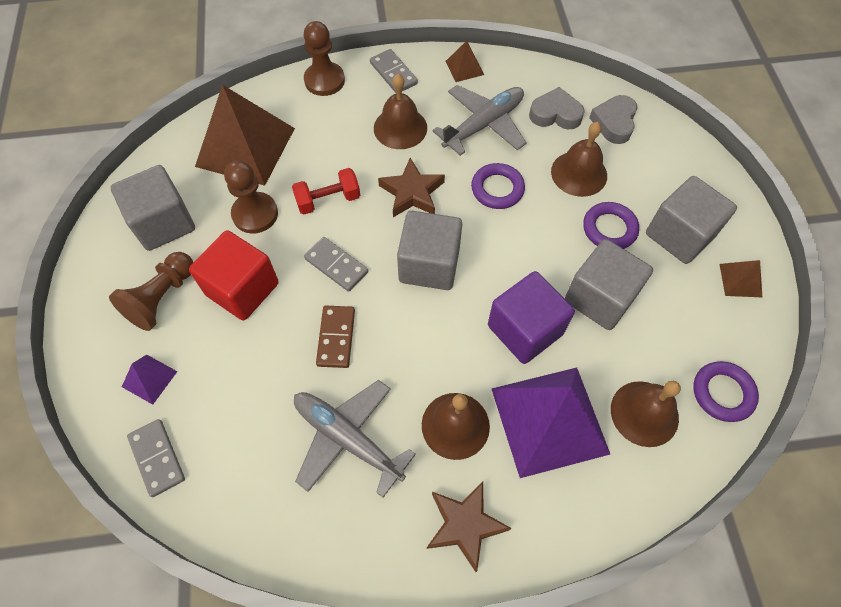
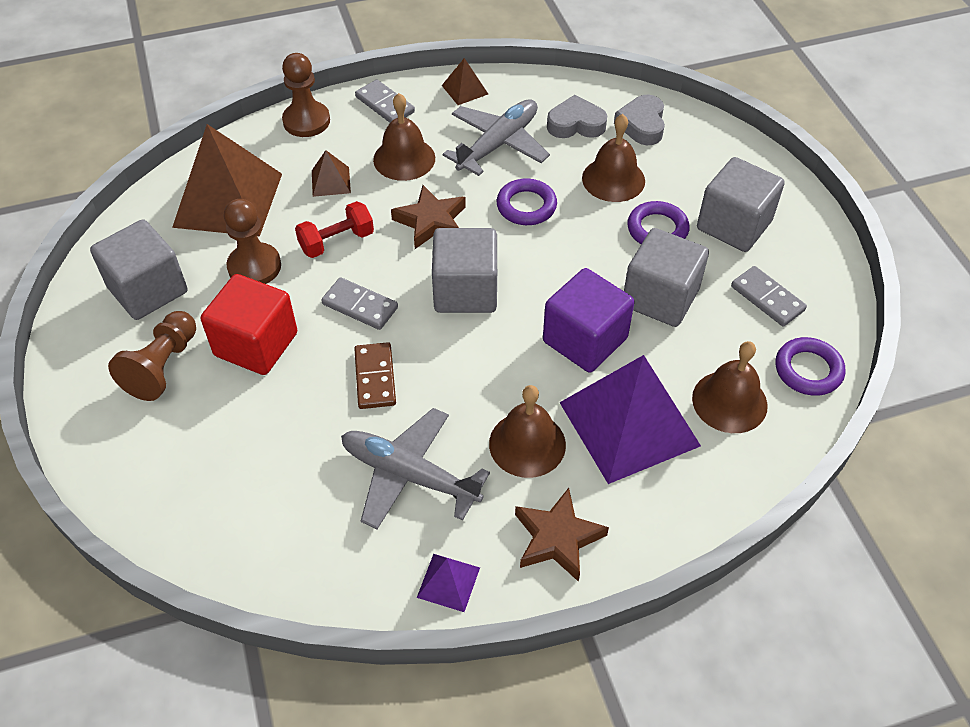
camera: 10 degrees left, 10 degrees down
(149, 379) = (166, 450): purple pyramid -> purple pyramid (448, 582)
(157, 458) = (193, 528): grey domino -> grey domino (767, 298)
(740, 280) = (806, 260): brown pyramid -> brown pyramid (330, 181)

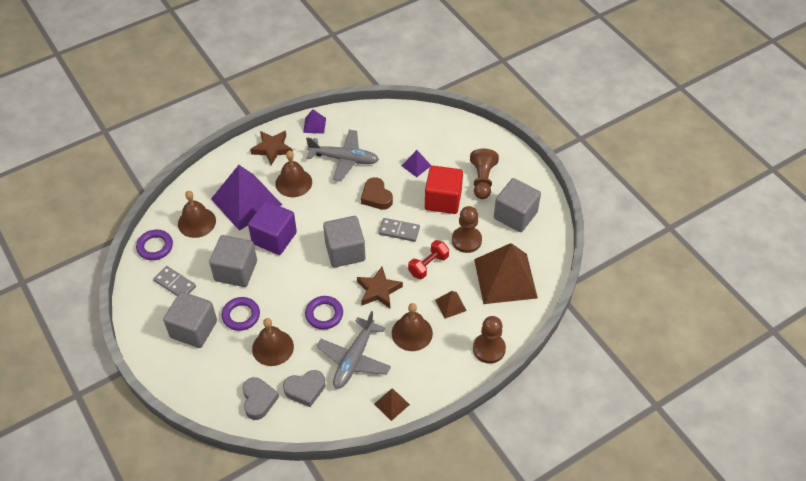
camera: 165 degrees right, 0 degrees up
(270, 426) = (416, 165): none -> purple pyramid
(375, 377) = (376, 197): brown domino -> brown heart
(385, 105) = (442, 376): grey domino -> none

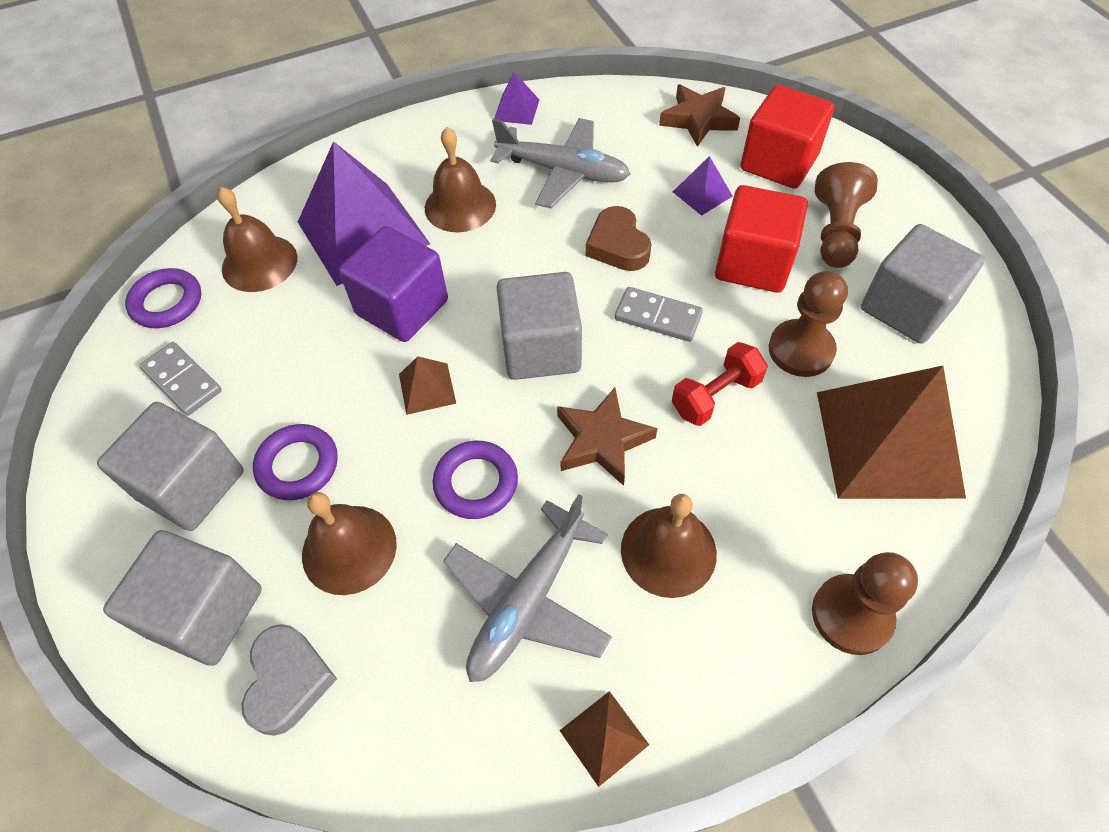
camera: 10 degrees right, 5 degrees up
(236, 271) = (310, 367): grey cube -> grey cube (206, 612)
(272, 149) = (432, 143): brown star -> brown star (698, 119)
(305, 389) = (401, 667): grey heart -> none
(450, 305) = (761, 493): brown pyramid -> brown pyramid (427, 388)
(454, 145) = (778, 162): none -> red cube

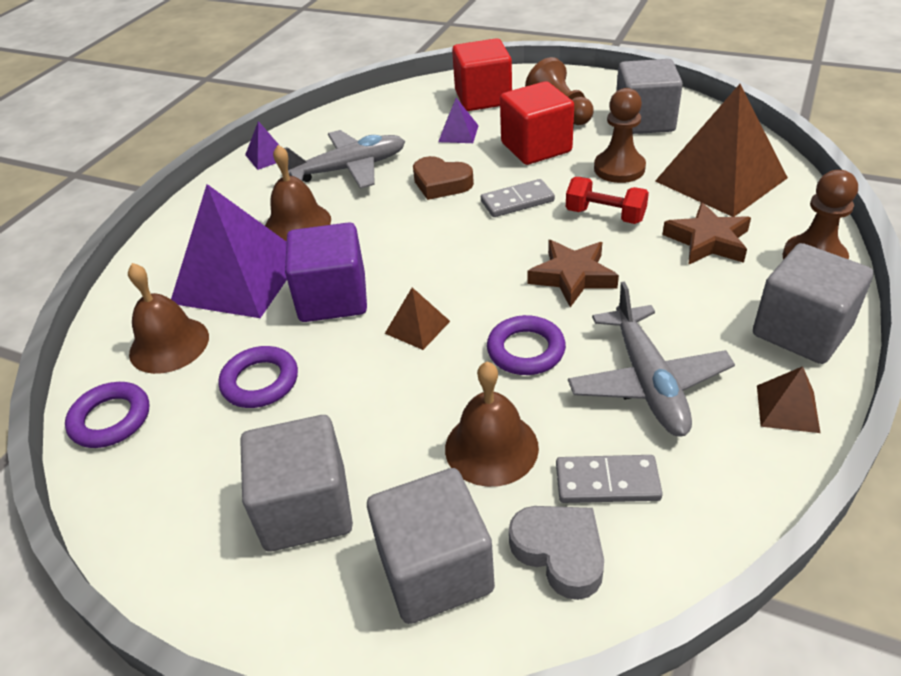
camera: 40 degrees left, 15 degrees down
(182, 380) = (200, 454): grey domino -> grey domino (607, 482)
(298, 465) = (381, 432): purple ring -> purple ring (260, 381)
(541, 349) = (466, 259): grey cube -> grey cube (801, 331)
(668, 551) = (687, 299): brown bell -> none
(698, 119) = (404, 103): brown star -> brown star (707, 241)
(715, 396) = (605, 215): red dumbbell -> red dumbbell turned 75 degrees counterclockwise

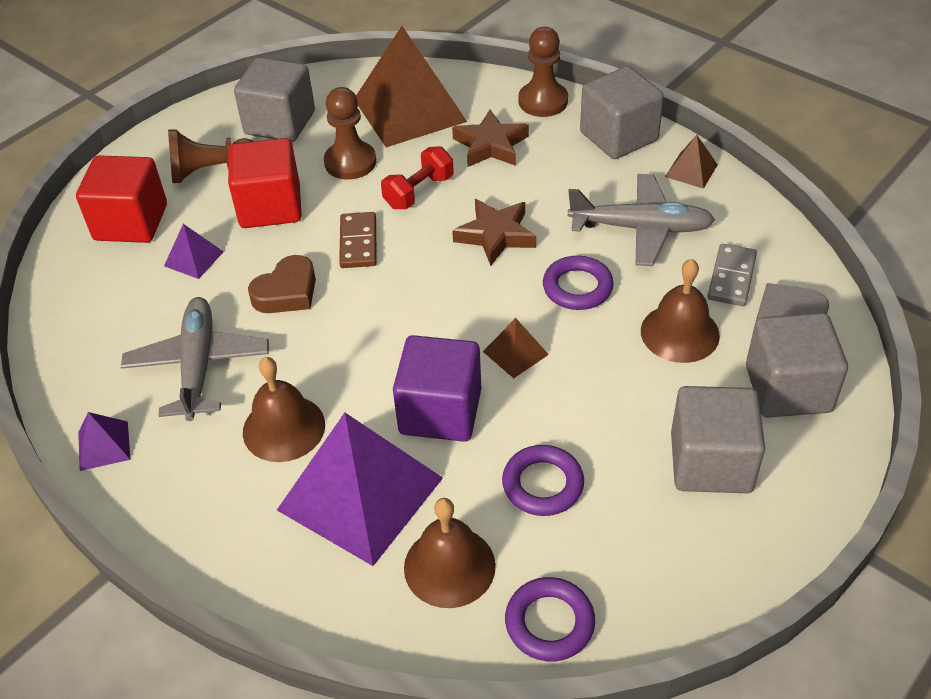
camera: 75 degrees left, 5 degrees up
(517, 201) = (358, 243): grey domino -> brown domino

